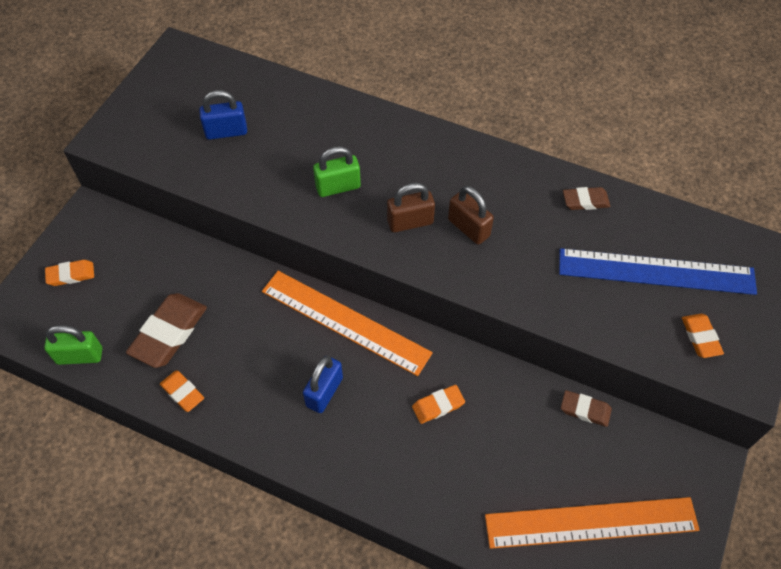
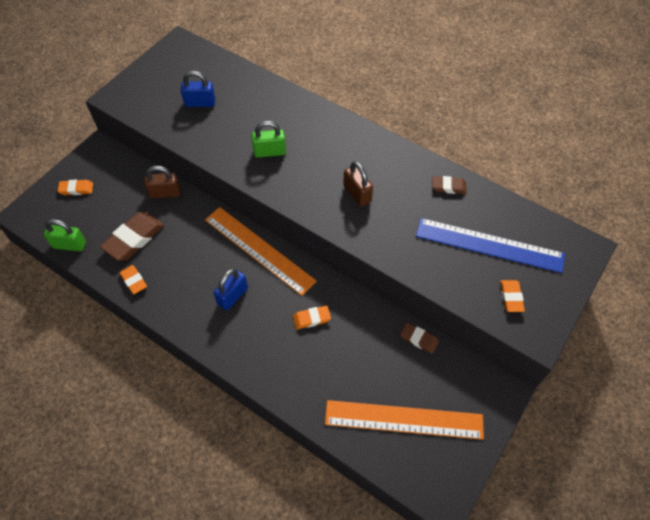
camera: 10 degrees right, 0 degrees up
(410, 222) = (315, 184): brown padlock -> brown padlock (165, 193)

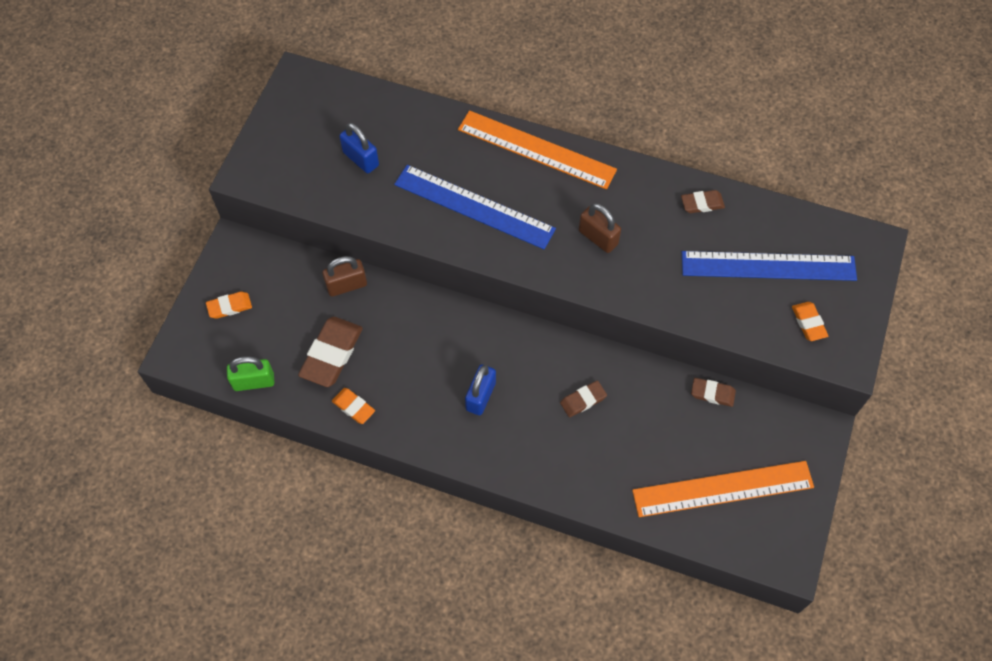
camera: 15 degrees left, 5 degrees up
(200, 103) = (361, 159): blue padlock -> blue padlock turned 60 degrees clockwise
(259, 249) = (491, 331): orange ruler -> orange ruler (536, 149)
(270, 152) = (474, 207): green padlock -> blue ruler
(311, 318) = (583, 400): orange eraser -> brown eraser

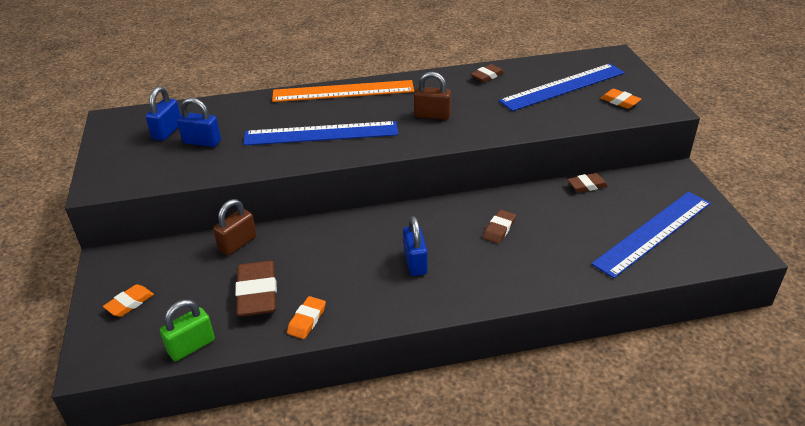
camera: 30 degrees left, 25 degrees down
(338, 125) = (167, 131): none -> blue padlock
(353, 407) = (307, 320): orange eraser -> orange eraser turned 75 degrees counterclockwise
(723, 488) = (653, 232): orange ruler -> blue ruler

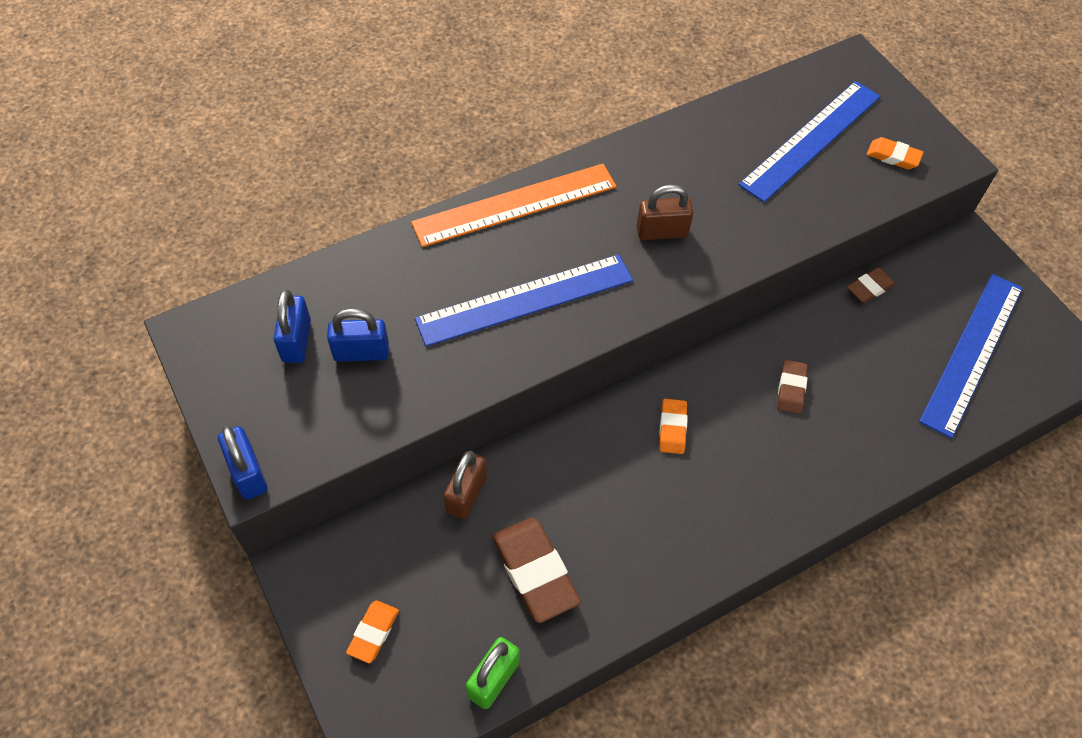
camera: 20 degrees left, 20 degrees up
(307, 320) = (618, 598): orange eraser -> orange eraser (672, 428)
(415, 262) = (711, 470): blue padlock -> blue padlock (248, 473)
(487, 76) = (702, 135): brown eraser -> none

